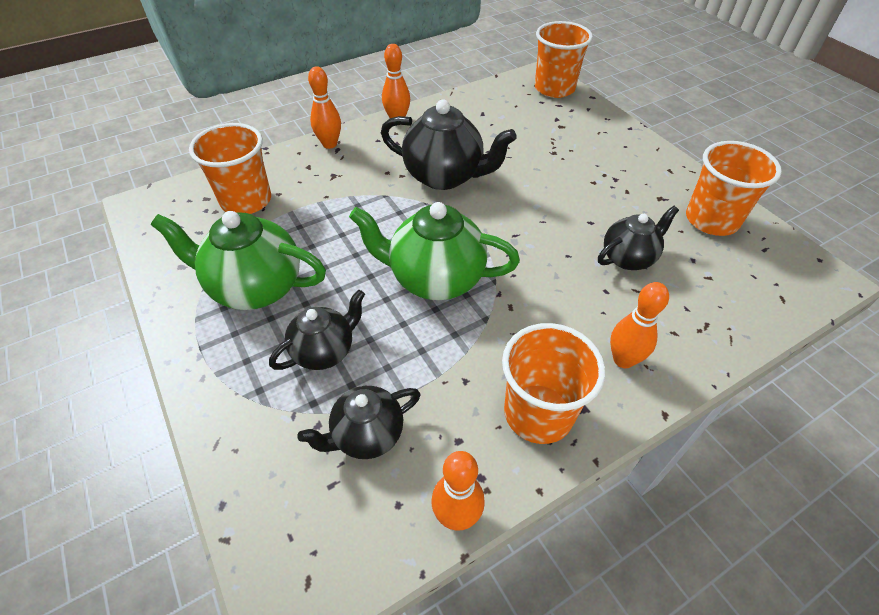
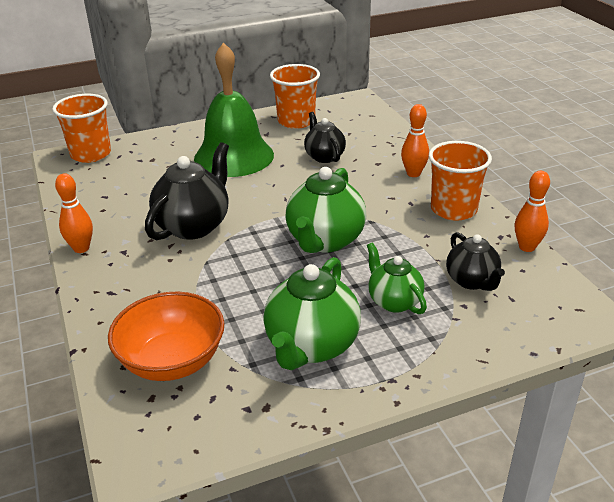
camera: 80 degrees left, 15 degrees down
(246, 201) = (172, 361): orange cup -> orange bowl
(324, 351) = (394, 301): black teapot -> green teapot
(329, 144) = (98, 297): orange bowling pin -> none
(593, 180) = (234, 156): none -> green bell

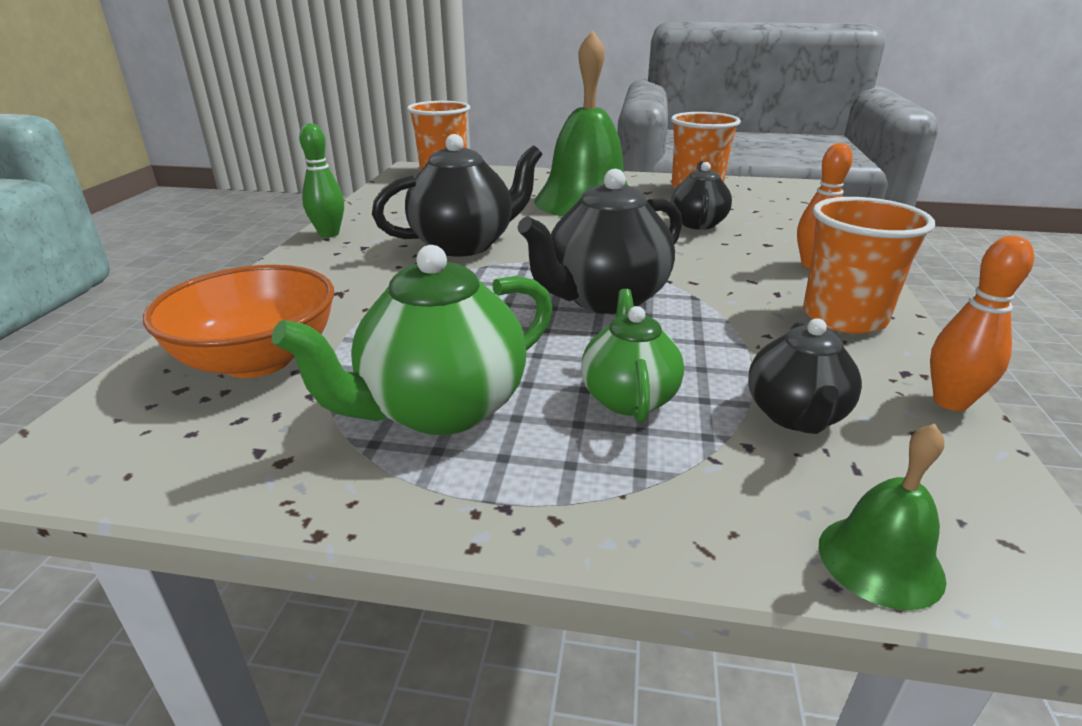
camera: 30 degrees right, 5 degrees down
(81, 248) = (329, 234): orange bowling pin -> green bowling pin
(325, 241) = (604, 299): green teapot -> black teapot
(543, 336) = (880, 560): none -> green bell

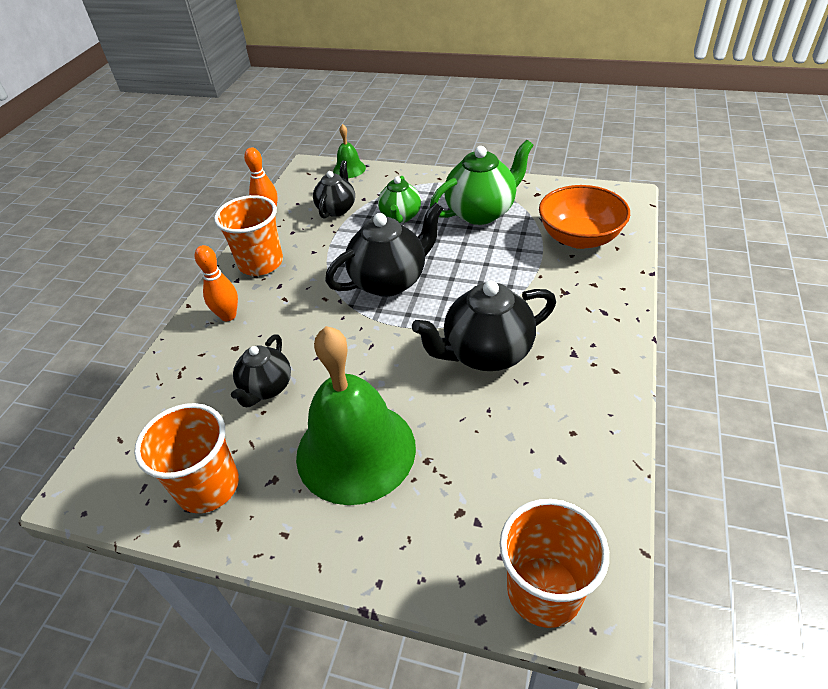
camera: 170 degrees left, 15 degrees up
(329, 234) = (617, 378): green bowling pin -> none

